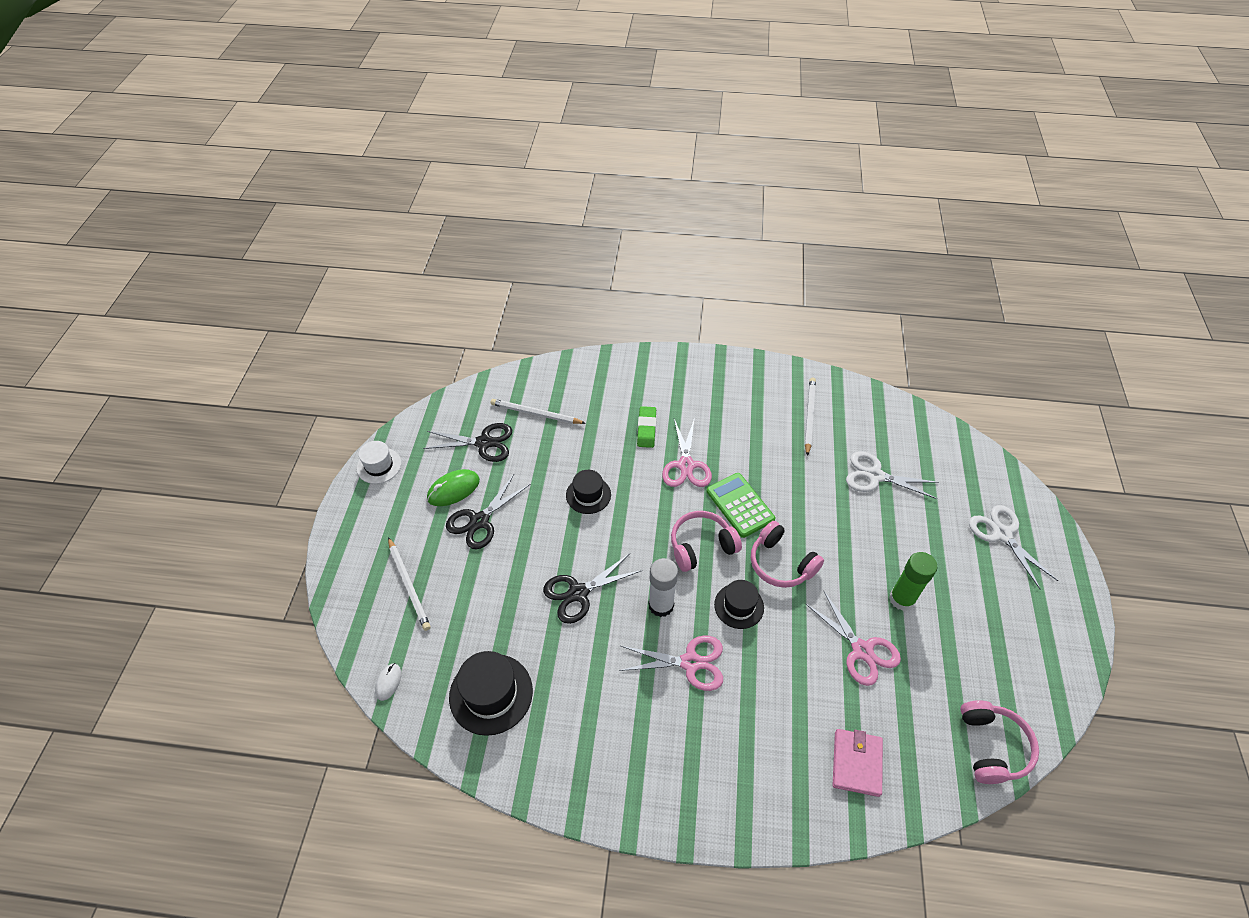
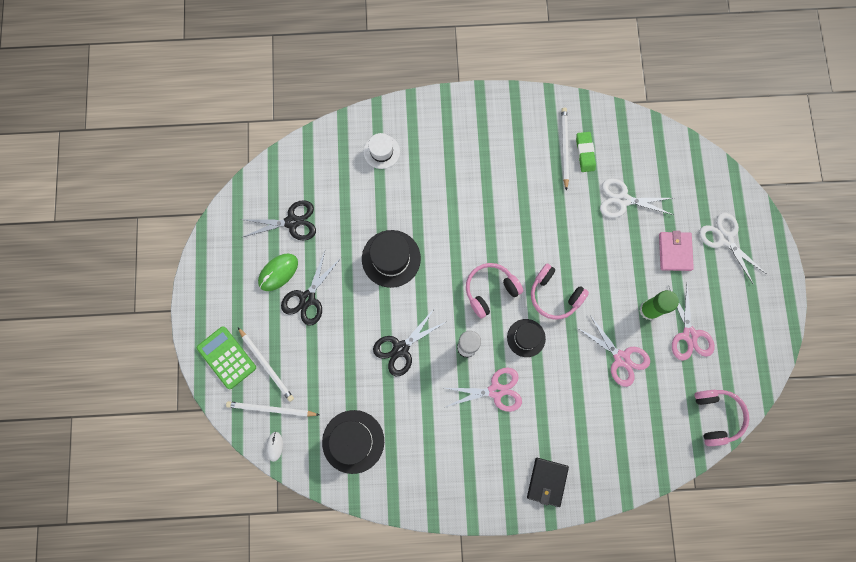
camera: 10 degrees left, 25 degrees up
(379, 465) = (208, 260): white hat -> white hat (381, 151)
(535, 414) = (329, 184): white pencil -> white pencil (271, 409)
(588, 495) = (391, 258): black hat -> black hat, size x1.57
(646, 429) = (428, 184): green eraser -> green eraser (585, 153)
(686, 465) = (467, 216): pink scissors -> pink scissors (689, 335)
(740, 505) = (516, 247): green calculator -> green calculator (226, 357)
(744, 794) = (547, 481): none -> black wallet
(856, 763) = (622, 445): pink wallet -> pink wallet (674, 252)

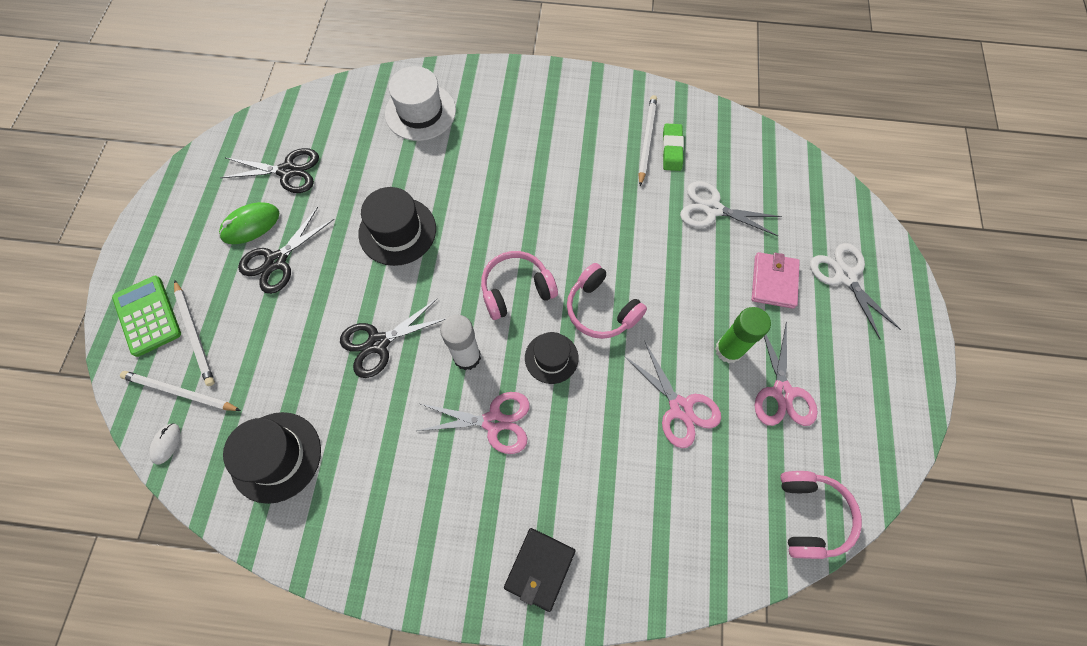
camera: 10 degrees right, 10 degrees down
(381, 151) = (420, 112): white hat -> white hat, size x1.57

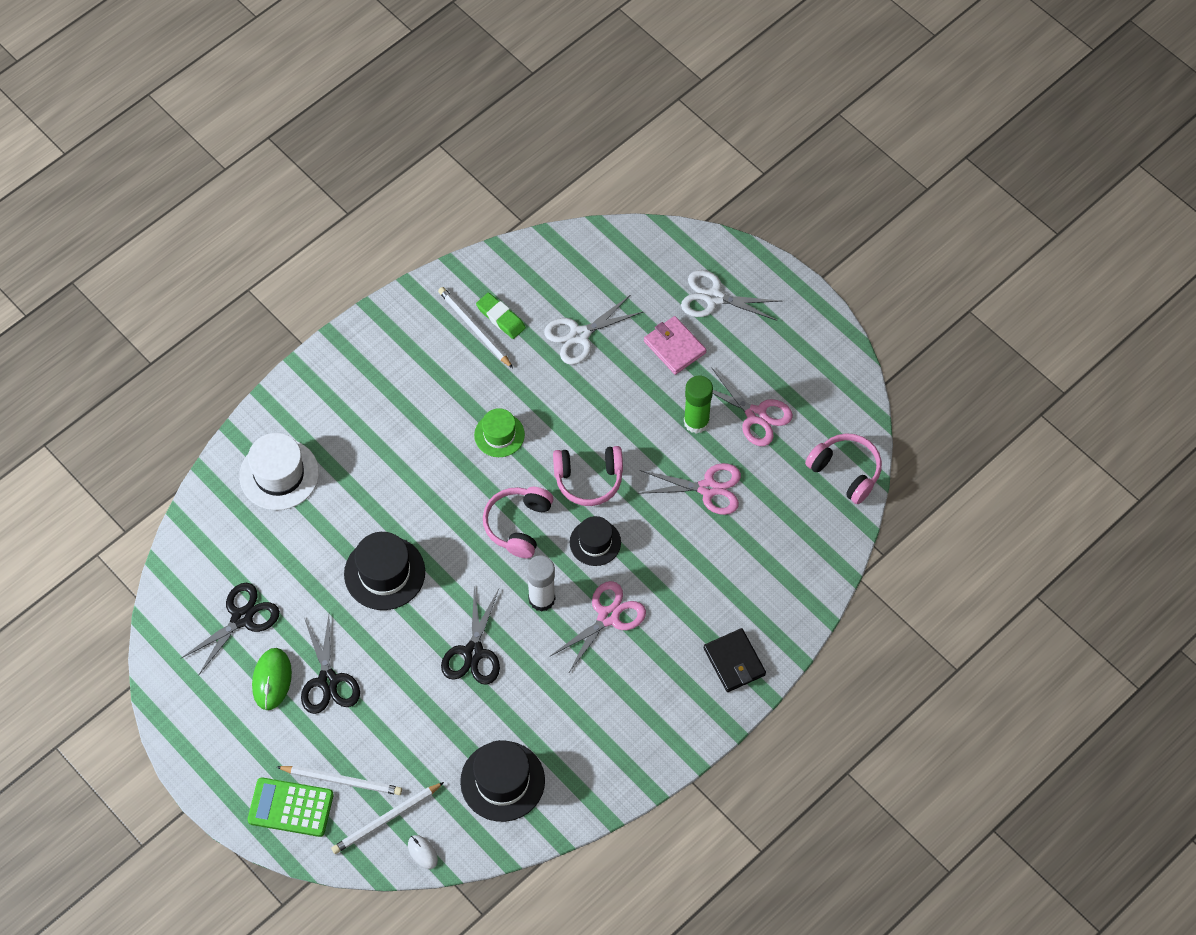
camera: 50 degrees left, 5 degrees down
(579, 219) = (499, 435): none -> green hat

